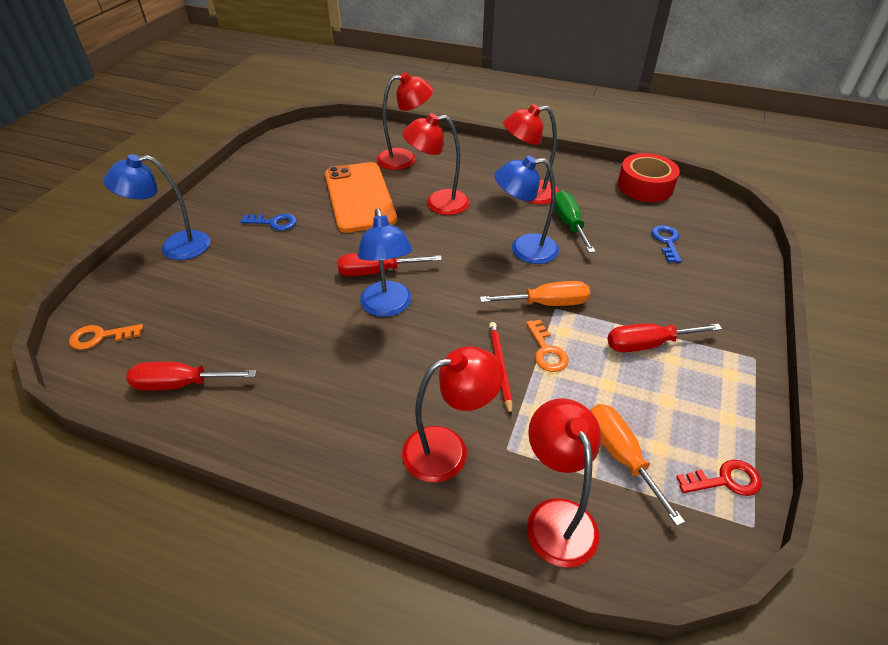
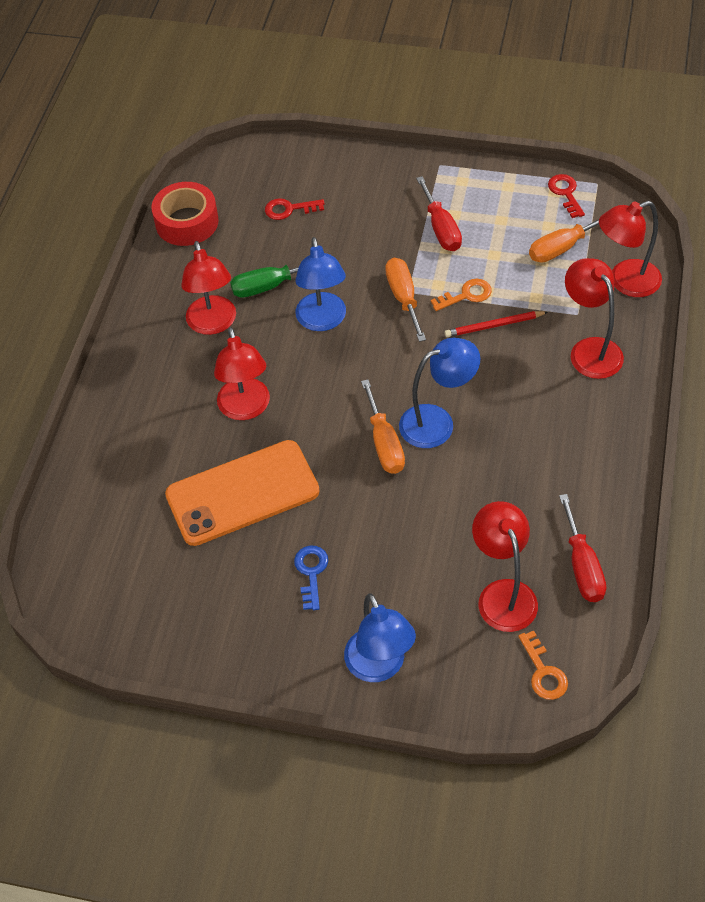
camera: 95 degrees left, 10 degrees up
(377, 272) = (384, 443): red screwdriver -> orange screwdriver
(405, 159) = (143, 462): red lamp -> red lamp (503, 594)
(666, 241) = (289, 209): blue key -> red key

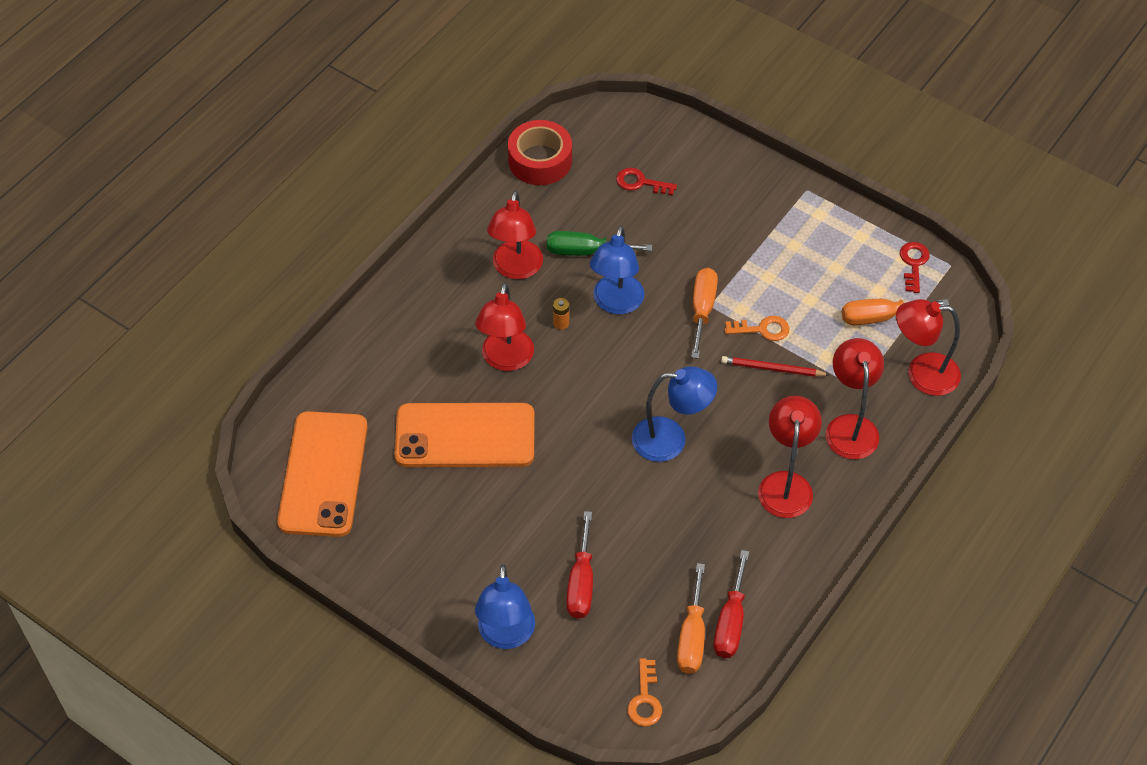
camera: 20 degrees right, 0 degrees up
(120, 584) = (323, 474): none -> orange phone
(280, 356) = (561, 323): none -> orange battery
(311, 572) = (489, 530): blue key -> none
(384, 443) = (613, 440): orange screwdriver -> orange screwdriver (692, 636)
(441, 229) = (773, 255): red screwdriver -> red screwdriver (581, 583)
(503, 594) = (646, 617): red lamp -> red lamp (786, 484)

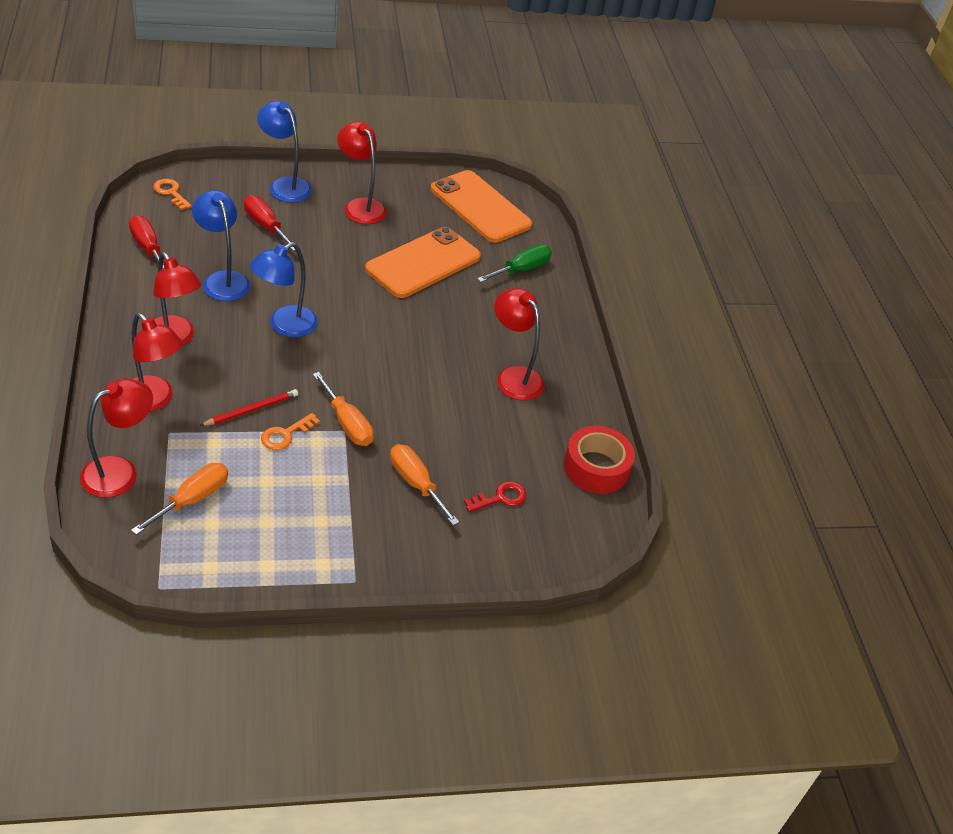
camera: 130 degrees right, 10 degrees down
(506, 360) = (450, 316): red lamp -> red lamp (360, 206)
(561, 323) = (440, 358): orange battery -> none
(585, 251) = (480, 417): green screwdriver -> green screwdriver (521, 269)
(616, 303) = (416, 392): blue lamp -> blue lamp (222, 280)
(692, 636) = (167, 231): orange screwdriver -> orange screwdriver (416, 483)
(913, 264) = (196, 567): red key -> none

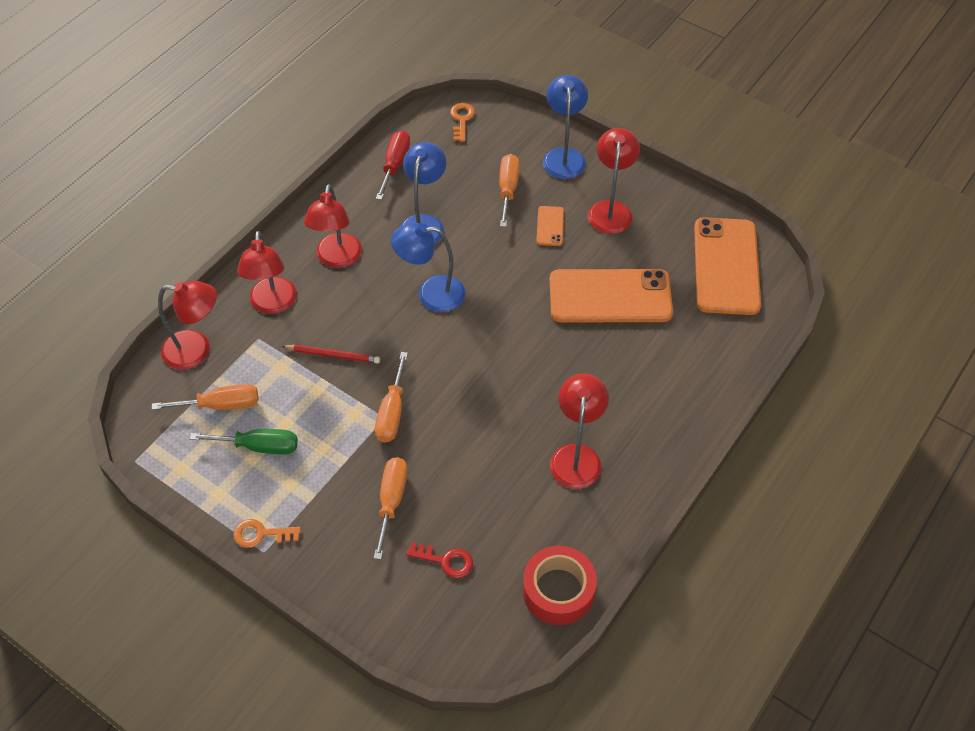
camera: 50 degrees right, 10 degrees up
(265, 226) = (508, 189): red screwdriver -> orange screwdriver
(285, 435) = (336, 393): orange key -> orange key (261, 534)
(327, 237) = (550, 226): none -> orange phone
(521, 269) = (698, 353): green screwdriver -> green screwdriver (259, 446)

